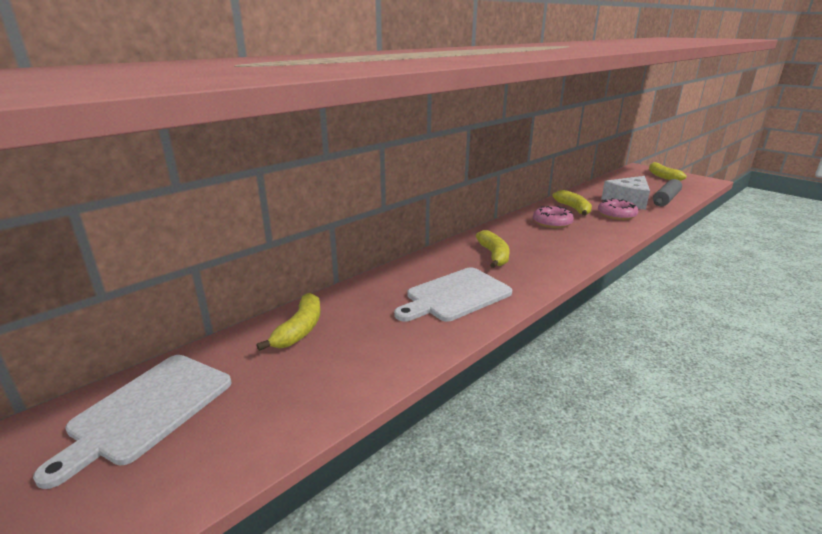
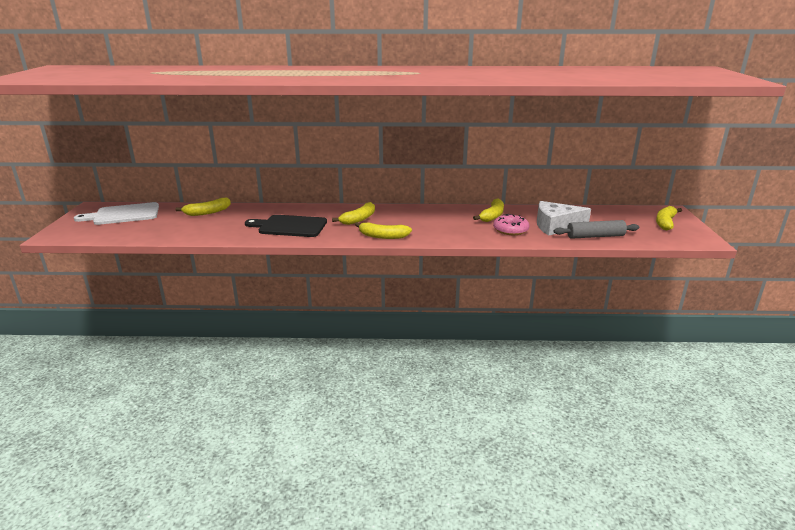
camera: 45 degrees right, 0 degrees up
(455, 295) = (289, 226): white cutting board -> black cutting board
(552, 223) = (447, 218): pink donut -> none
(562, 262) = (382, 236): none -> yellow banana

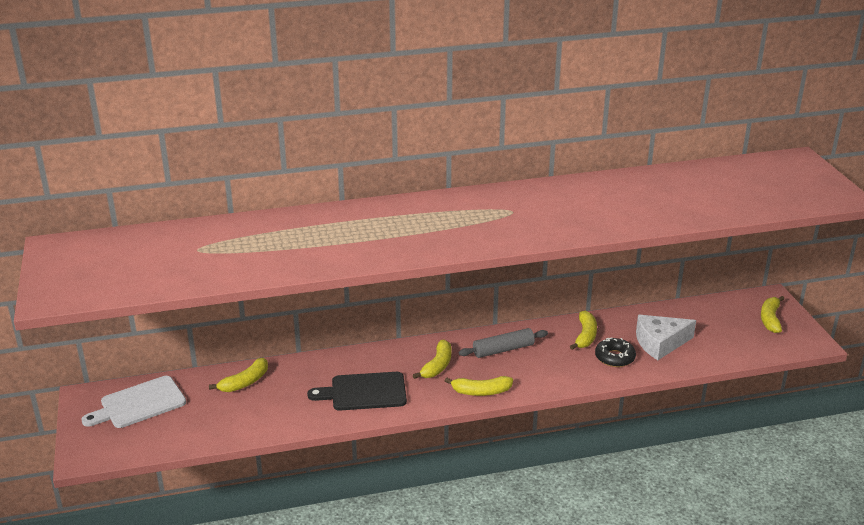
camera: 15 degrees left, 5 degrees up
(510, 230) = (614, 357): pink donut -> black donut
(595, 236) = (706, 354): grey rolling pin -> grey rolling pin (503, 350)

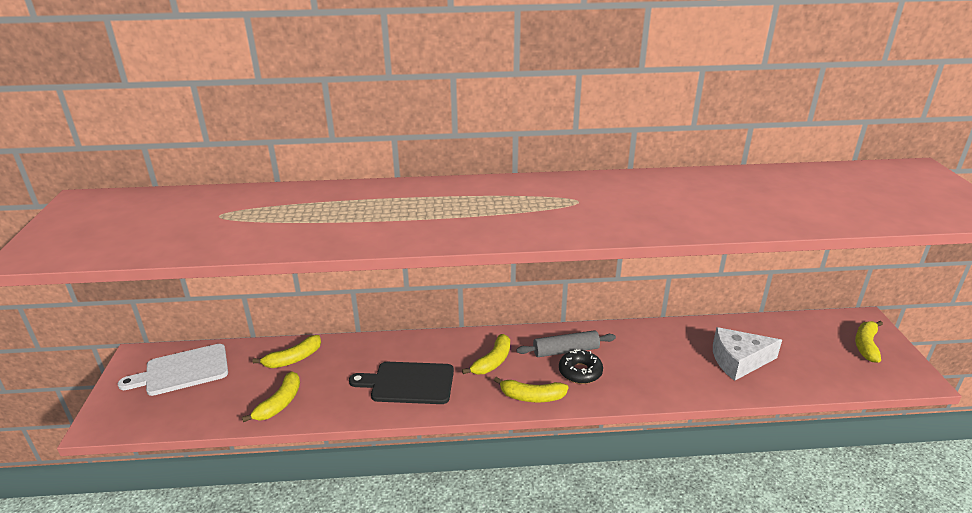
camera: 10 degrees right, 0 degrees up
(585, 336) = (656, 344): yellow banana -> yellow banana (279, 403)
(614, 357) = (686, 372): black donut -> black donut (580, 372)

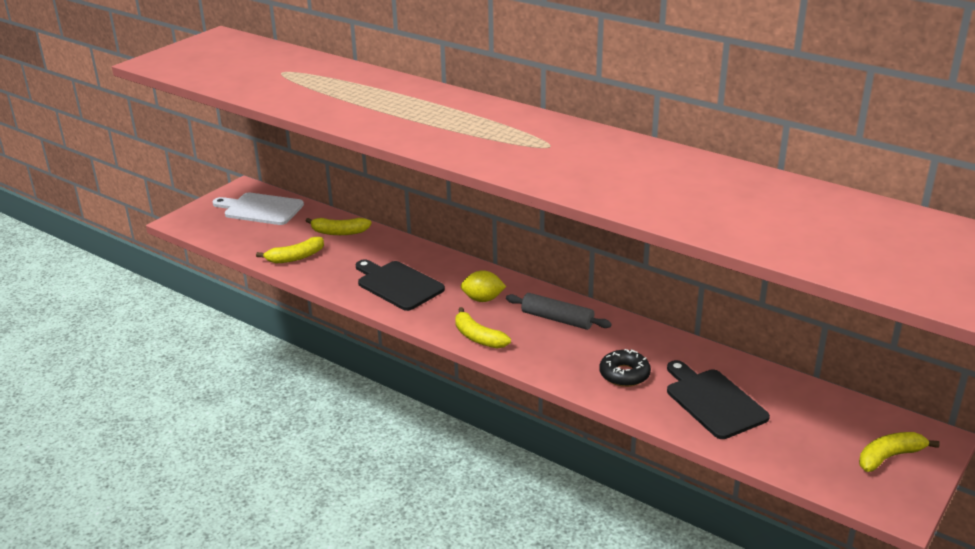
camera: 40 degrees right, 0 degrees up
(492, 361) = (483, 299): yellow banana -> yellow lemon
(580, 372) = (545, 339): black donut -> black donut (624, 374)
(738, 361) = (713, 401): white cheese -> black cutting board

